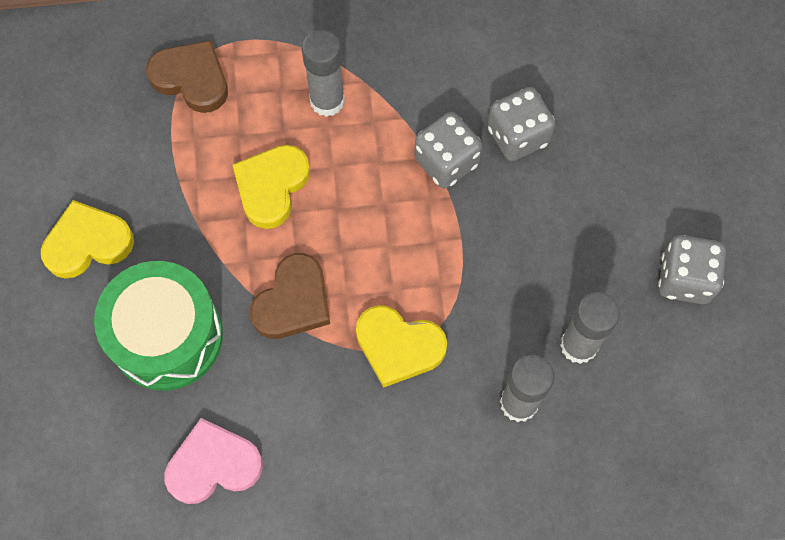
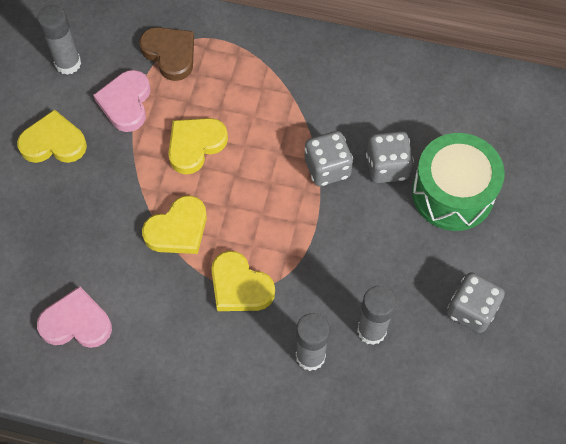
camera: 20 degrees right, 5 degrees down
(160, 160) = (126, 103): none -> pink heart
(167, 336) = (81, 223): green drum -> green drum (452, 193)
(293, 301) = (178, 229): brown heart -> yellow heart
(327, 101) = (259, 99): grey glue stick -> grey glue stick (68, 63)

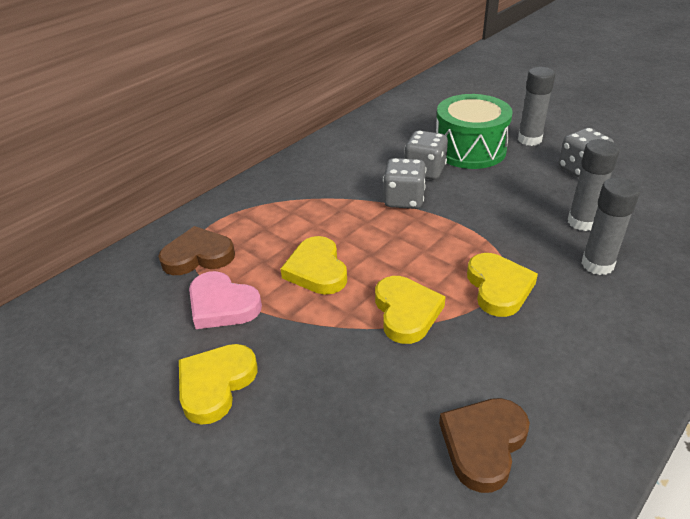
camera: 60 degrees left, 25 degrees down
(68, 63) = (126, 337): grey glue stick -> grey glue stick (529, 139)
(76, 323) = (483, 444): pink heart -> brown heart
(240, 286) = (498, 287): yellow heart -> yellow heart turned 75 degrees counterclockwise

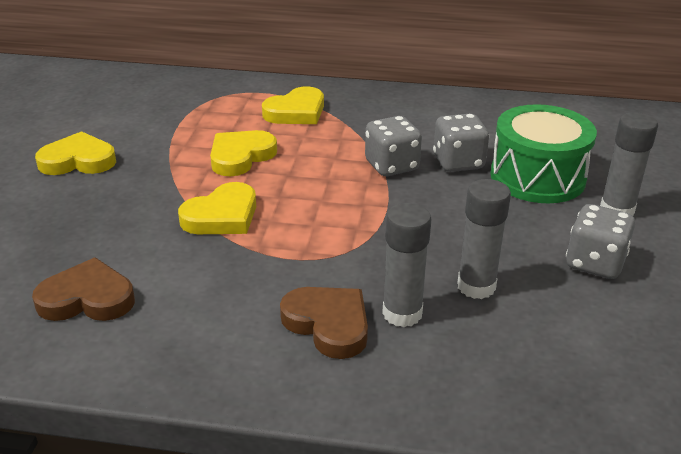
camera: 55 degrees right, 5 degrees down
(198, 256) = (212, 102): brown heart -> brown heart (328, 324)
(222, 305) = (163, 132): pink heart -> none
(498, 287) = (301, 257): yellow heart -> yellow heart (296, 112)

